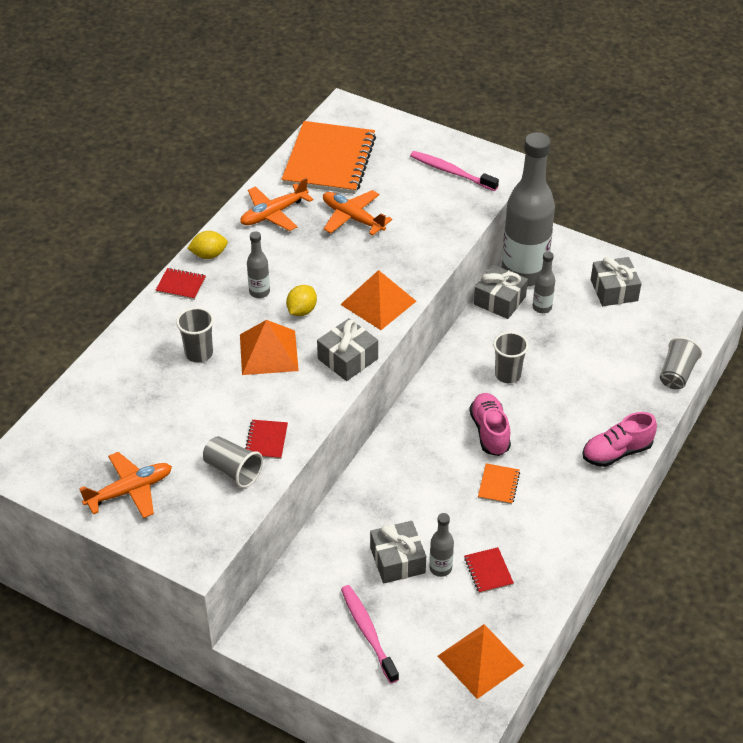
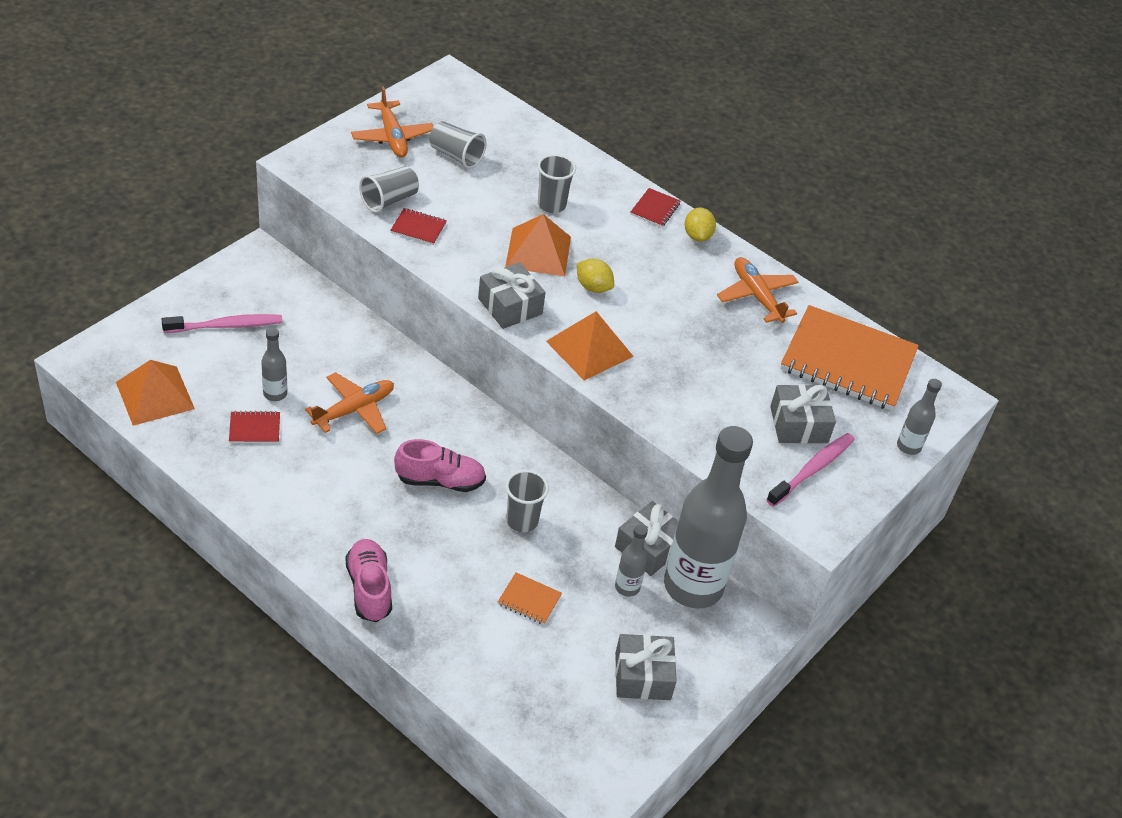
camera: 95 degrees right, 0 degrees up
(259, 292) = (630, 262): grey bottle -> grey bottle (908, 446)
(352, 218) = (738, 359): orange plane -> orange plane (354, 409)
(397, 560) = (299, 365): grey gift -> grey gift (799, 425)
(498, 485) = (362, 467): orange notebook -> orange notebook (529, 600)
(676, 374) = (474, 695): grey cup -> grey cup (456, 156)

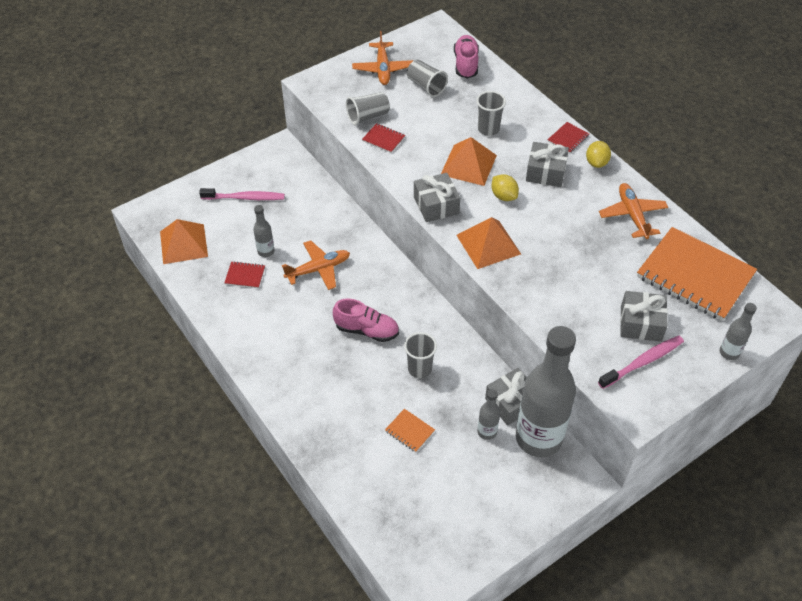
camera: 20 degrees right, 5 degrees up
(369, 588) = (295, 406): pink shoe -> pink shoe (466, 64)
(642, 676) = (481, 504): grey gift -> grey gift (545, 172)

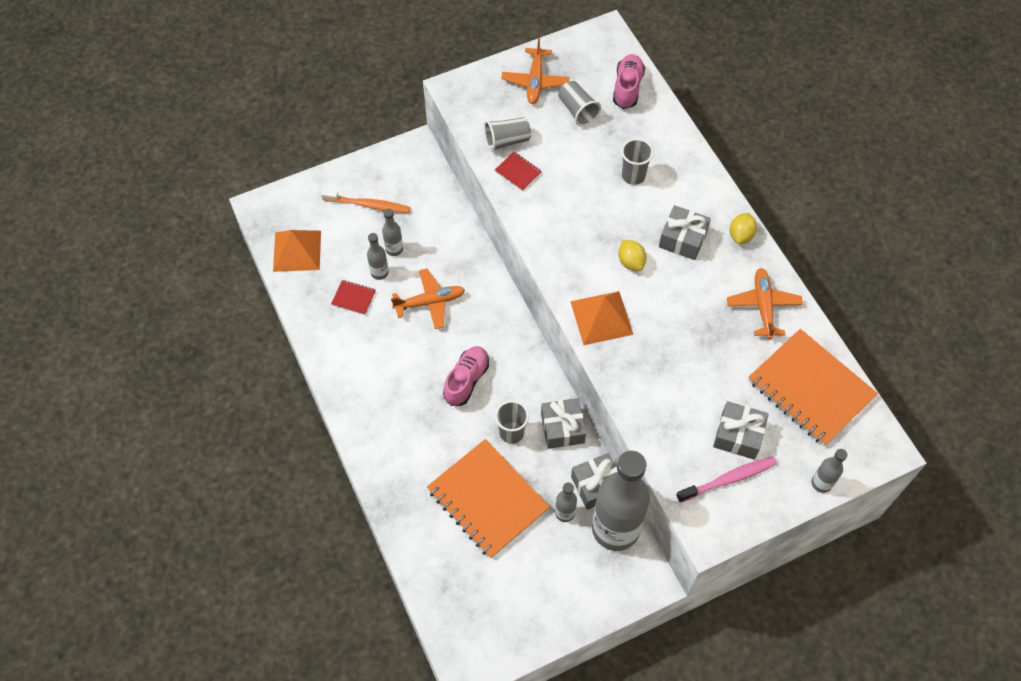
camera: 10 degrees right, 10 degrees up
(245, 198) = (368, 205): pink toothbrush -> orange toothbrush
(276, 230) = (394, 249): none -> grey bottle
(367, 330) = (466, 380): pink shoe -> pink shoe turned 90 degrees counterclockwise
(409, 431) = (488, 499): orange notebook -> orange notebook, size x2.44
(436, 205) = (557, 262): grey gift -> grey gift (562, 428)
(468, 165) = (602, 217): orange pyramid -> none
(568, 139) = (717, 200): red notebook -> none

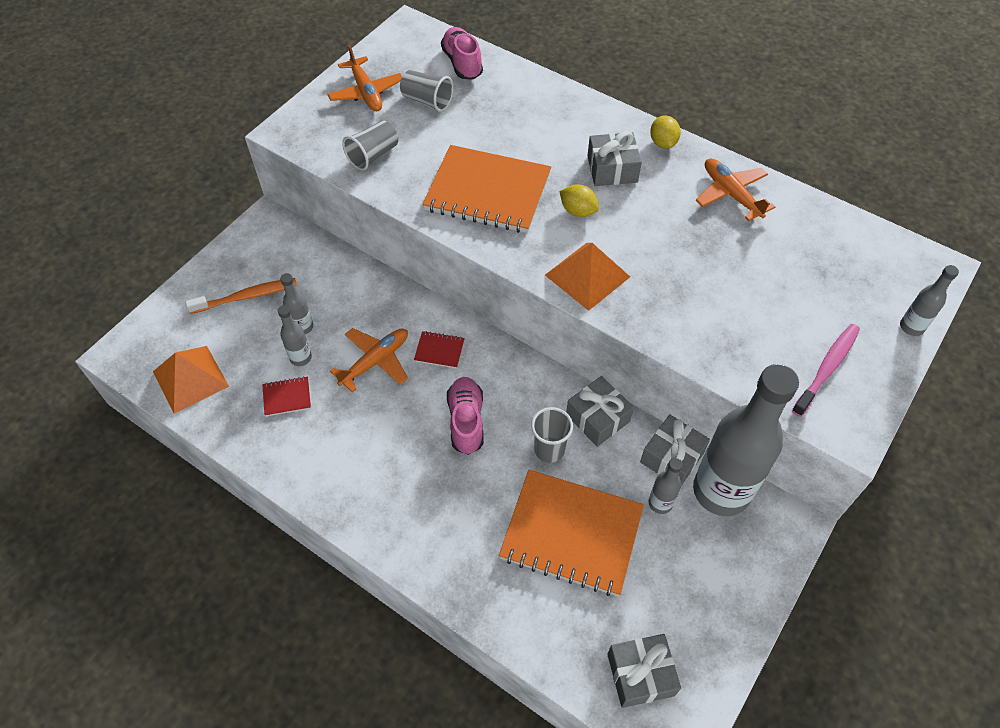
camera: 30 degrees left, 5 degrees down
(518, 172) = (405, 179): red notebook -> red notebook (439, 351)
(633, 176) = (523, 134): grey cup -> none
(738, 435) = (802, 322): grey gift -> grey gift (640, 674)
(810, 389) = (831, 246): orange notebook -> orange notebook (487, 192)

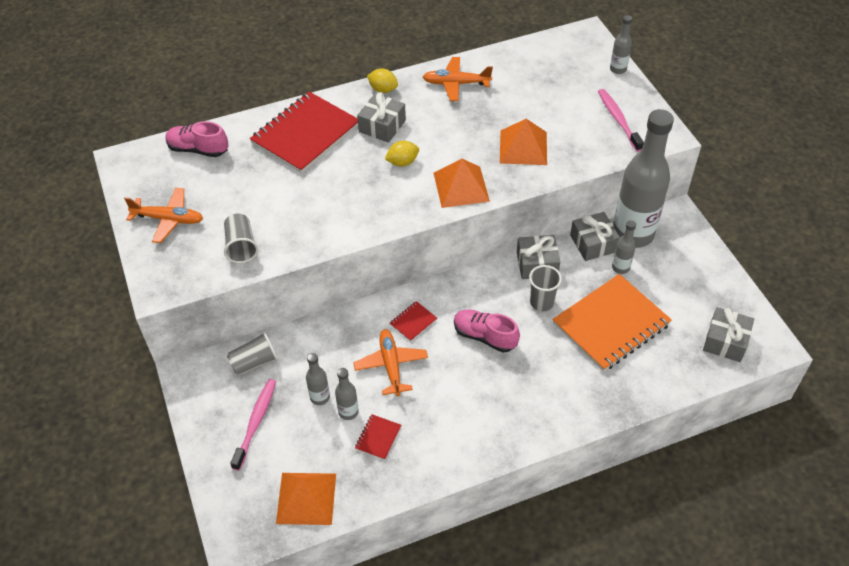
camera: 55 degrees left, 5 degrees down
(246, 296) = (255, 422): orange toothbrush -> pink toothbrush
(427, 101) = (216, 188): grey cup -> grey cup (255, 363)
(487, 192) = (341, 199): orange notebook -> none
(547, 121) = (306, 134): none -> red notebook
(694, 300) = (523, 147): none -> orange pyramid

